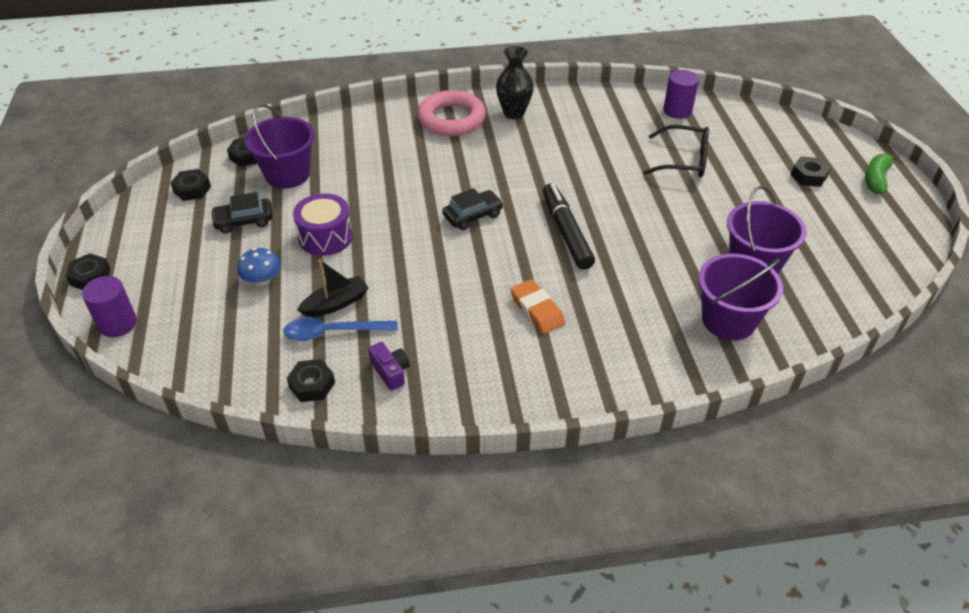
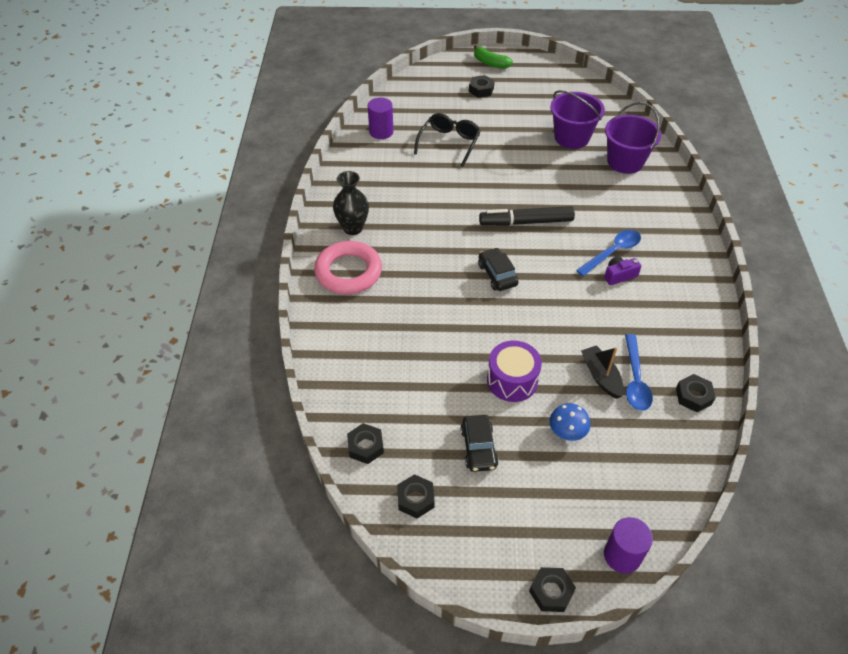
camera: 80 degrees left, 5 degrees up
(287, 174) = (408, 409): purple bucket -> none
(390, 371) = (677, 345): purple camera -> purple camera (619, 275)
(537, 310) = (612, 252): orange eraser -> blue spoon

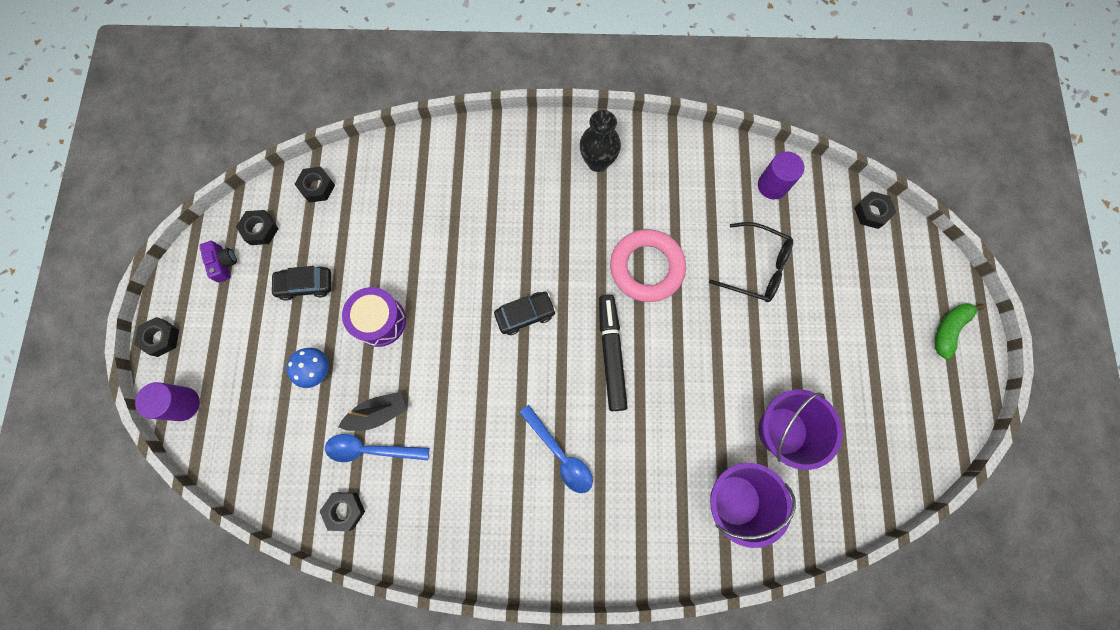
camera: 90 degrees right, 25 degrees up
(348, 272) = (531, 161): pink ring -> pink ring (646, 268)
(481, 90) = (879, 313): black nut -> black nut (872, 212)
(619, 275) = (522, 457): purple camera -> purple camera (223, 263)

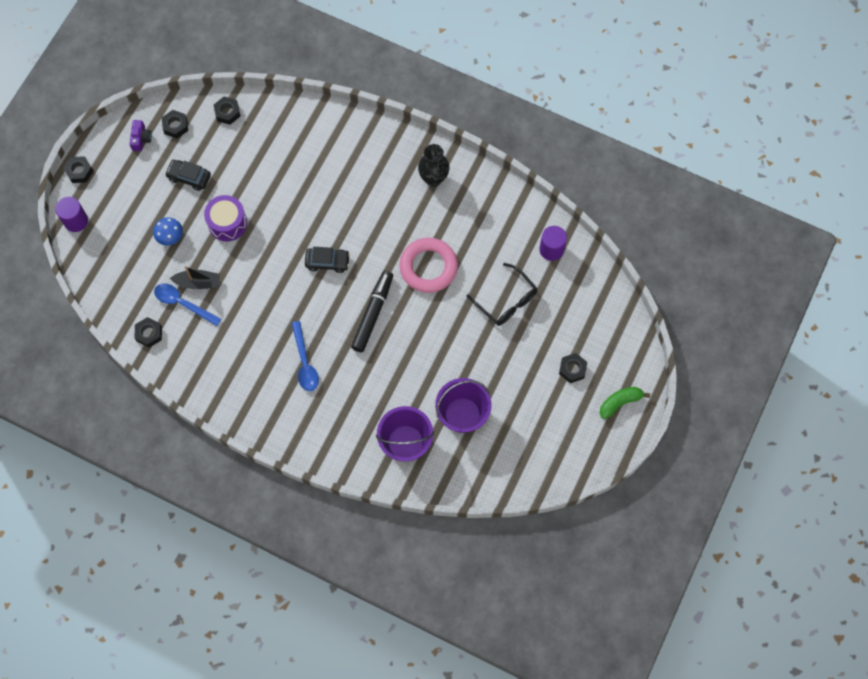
camera: 25 degrees right, 5 degrees down
(872, 212) = (613, 299): black nut -> black nut (572, 369)

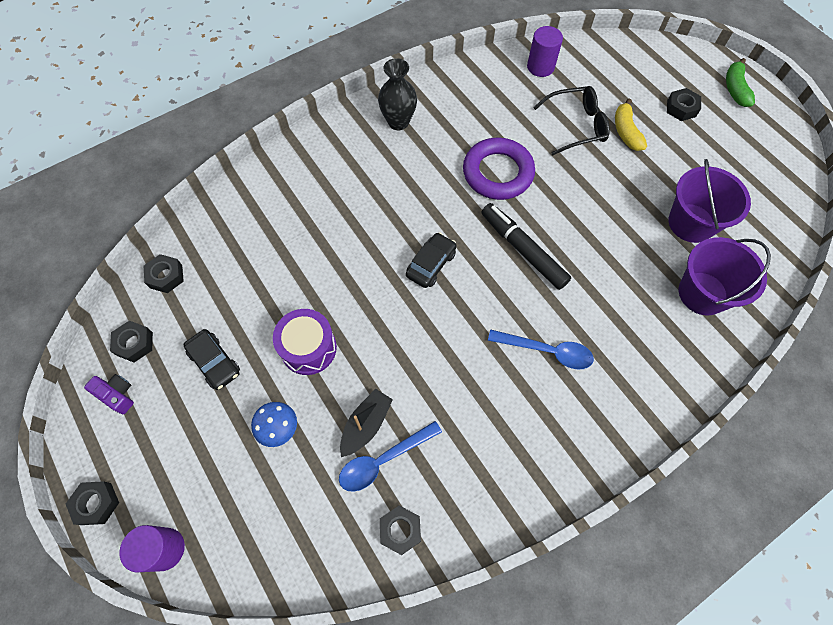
camera: 60 degrees left, 5 degrees down
(189, 177) = (215, 362): black car -> black car turned 90 degrees counterclockwise
(428, 267) = (497, 173): pink ring -> purple ring
(522, 338) = (626, 132): none -> yellow banana

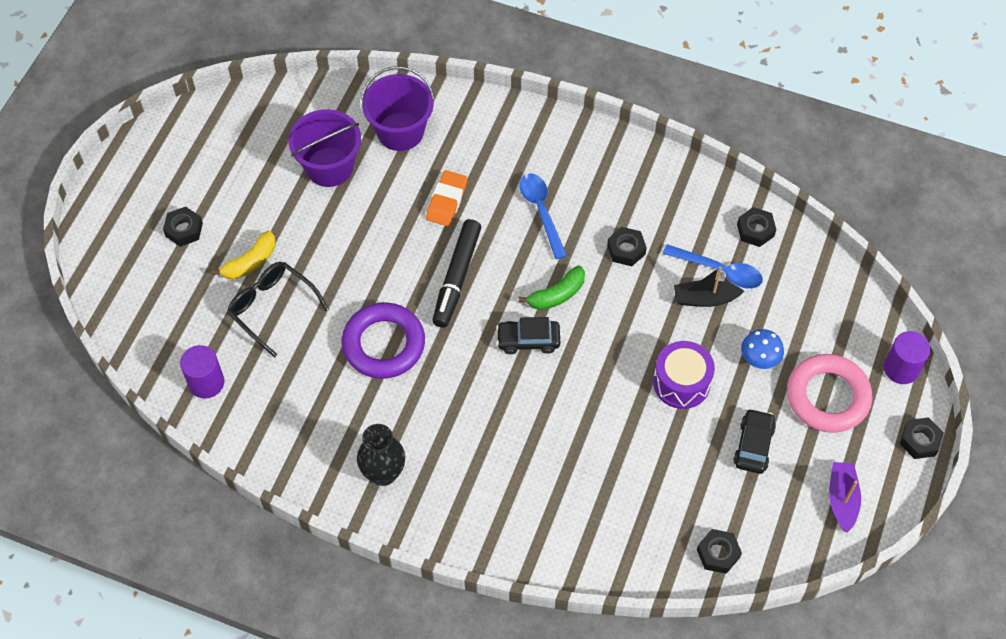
camera: 125 degrees left, 5 degrees down
(117, 395) = (842, 499): purple camera -> purple boat
(134, 343) = (794, 524): black nut -> black nut (626, 250)
(199, 456) = (827, 397): none -> pink ring
(604, 286) = (447, 201): none -> orange eraser
(735, 89) = (123, 196): green banana -> green banana (556, 295)

